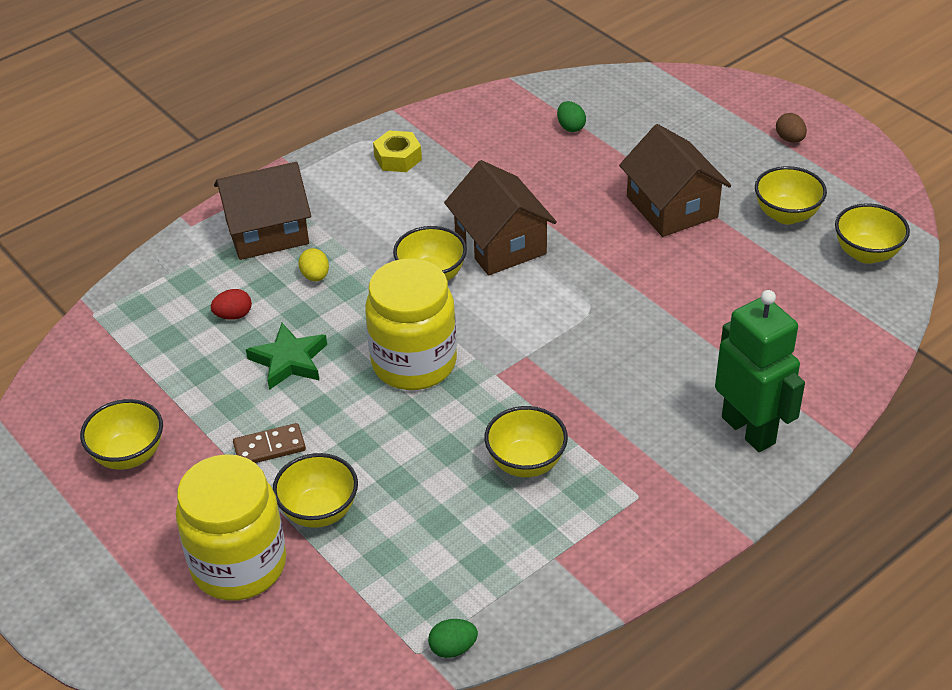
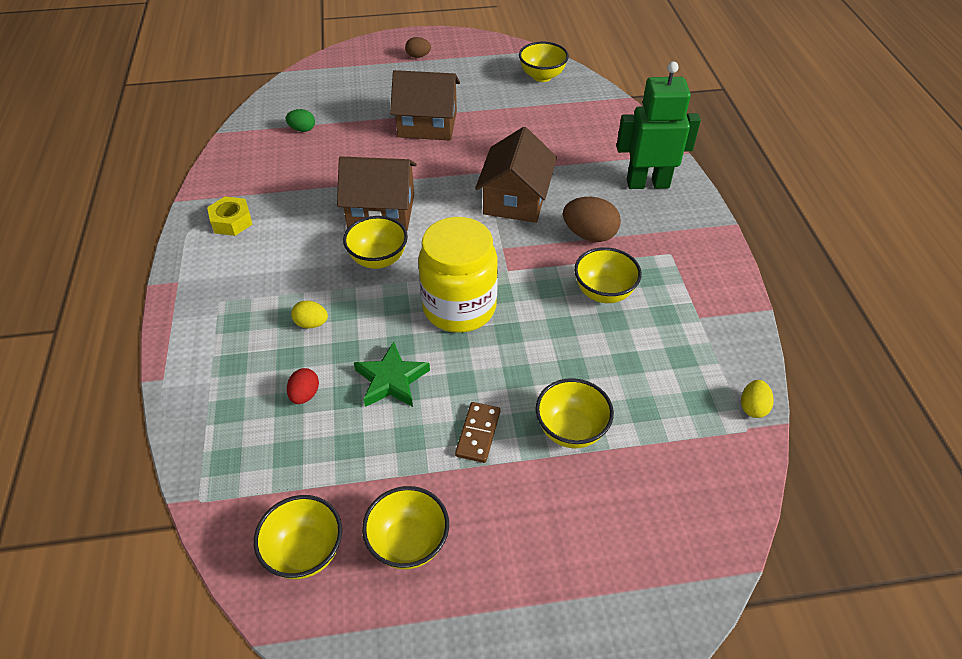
camera: 60 degrees left, 5 degrees up
(239, 565) = (594, 509): yellow jar -> none
(267, 232) = (228, 331): brown house -> brown house (515, 199)
(453, 648) = (753, 407): green egg -> yellow egg
(608, 415) = (589, 235): none -> brown egg
(786, 215) = (481, 87): yellow bowl -> yellow bowl (305, 552)

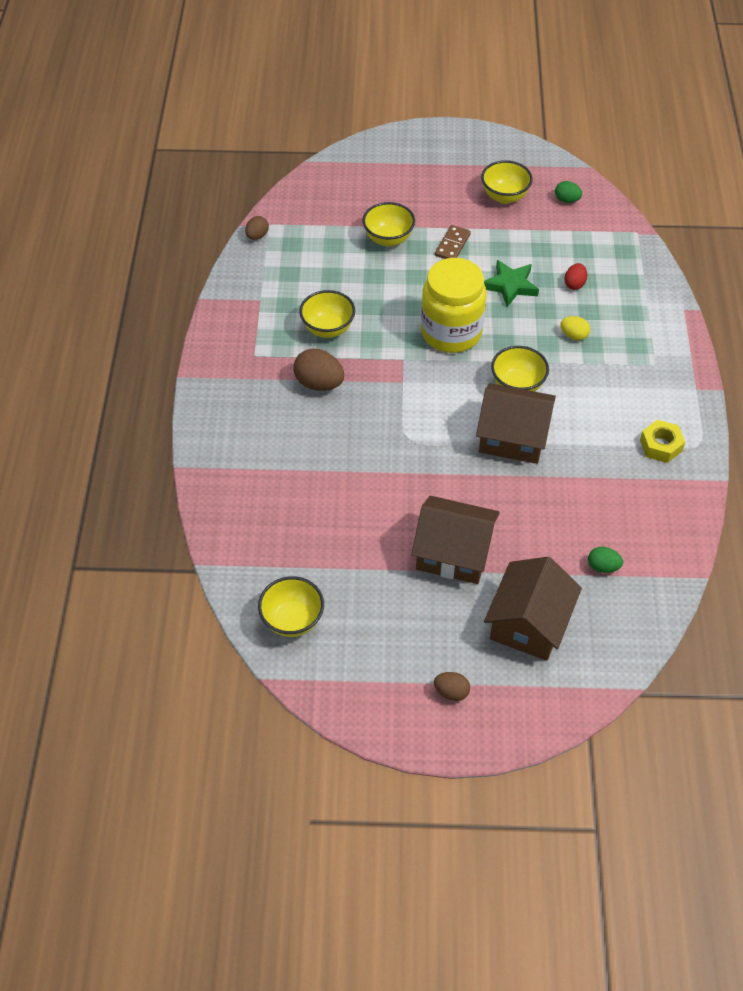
camera: 170 degrees left, 5 degrees up
(305, 552) = (566, 200): yellow bowl -> green egg
(515, 199) = (377, 432): brown house -> brown house (529, 623)
(647, 183) = (238, 433): green robot -> none
(753, 407) = (257, 236): yellow egg -> brown egg

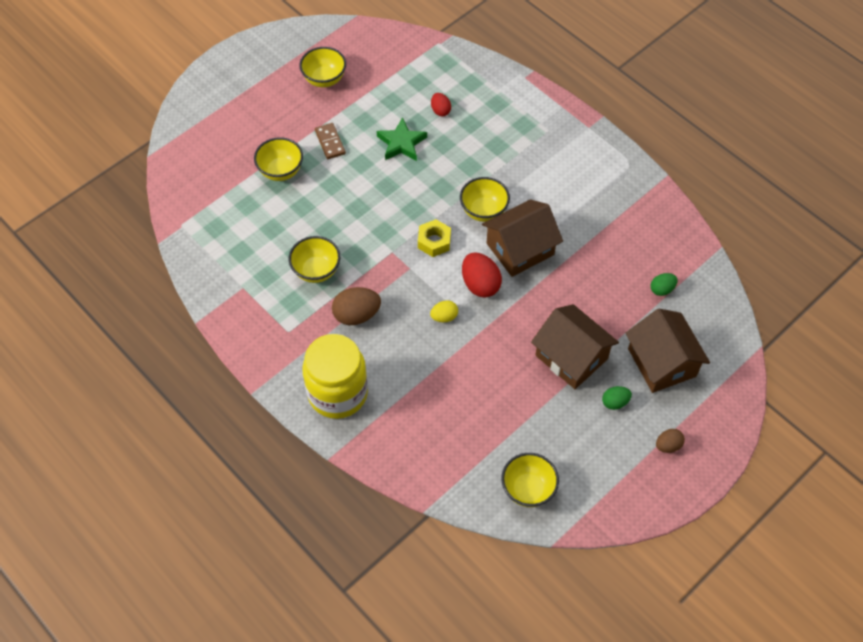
camera: 45 degrees left, 5 degrees up
(257, 236) = (182, 241): brown egg -> none
(445, 437) = (480, 284): none -> red egg
(451, 332) = (401, 207): yellow jar -> yellow jar (338, 393)
(453, 553) = (571, 357): brown house -> brown house turned 75 degrees clockwise
(566, 200) = (368, 52): green egg -> green egg (615, 402)
(573, 335) = (479, 148): yellow egg -> yellow egg (444, 317)
(660, 446) = (609, 182): yellow nut -> yellow nut (434, 241)

